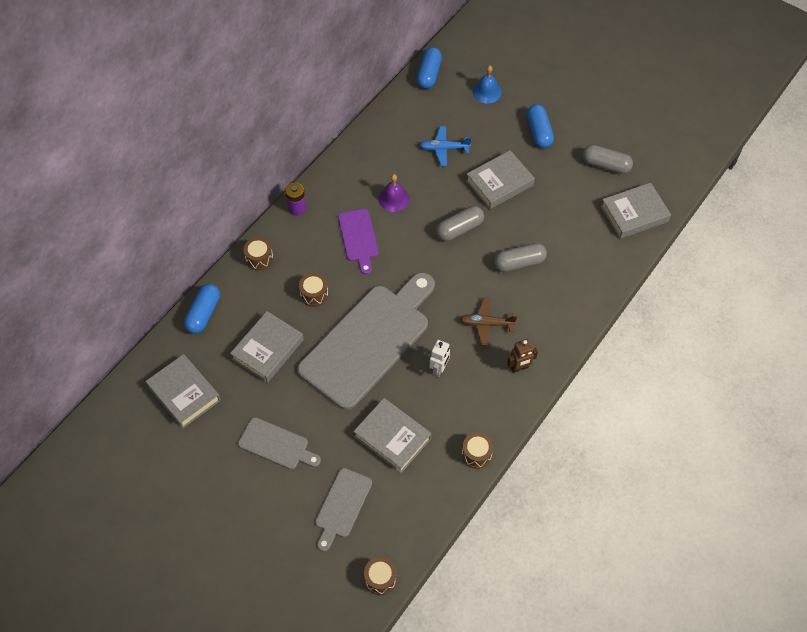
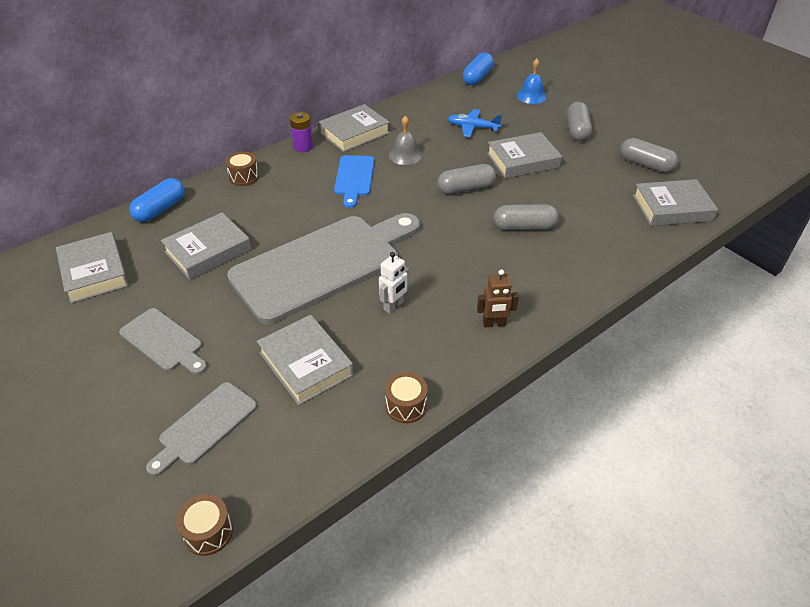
camera: 15 degrees right, 15 degrees down
(314, 294) = (284, 214): brown drum -> none
(337, 179) = (354, 133): none -> grey book
(358, 238) = (354, 178): purple cutting board -> blue cutting board
(394, 199) = (405, 155): purple bell -> grey bell
(486, 324) = (467, 274): brown plane -> none
(538, 132) = (577, 130): blue capsule -> grey capsule

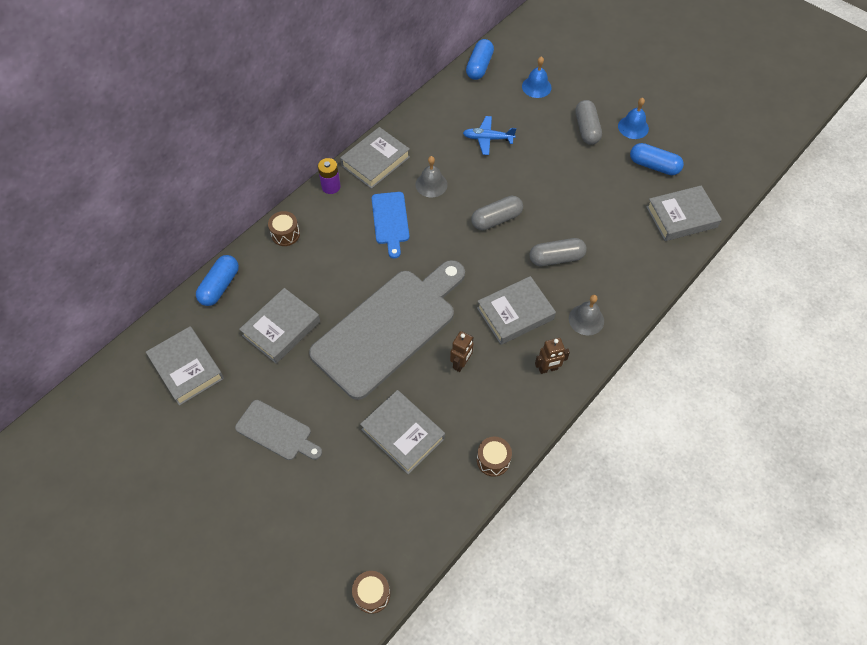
camera: 10 degrees left, 15 degrees up
(205, 426) = (339, 506): grey cutting board -> none
(393, 306) = (461, 363): white robot -> brown robot
(522, 160) = (542, 176): grey book -> grey book (515, 313)
(548, 284) = (586, 319): none -> grey bell
(627, 133) = (633, 127): none -> blue bell
(645, 164) = (654, 166): grey capsule -> blue capsule

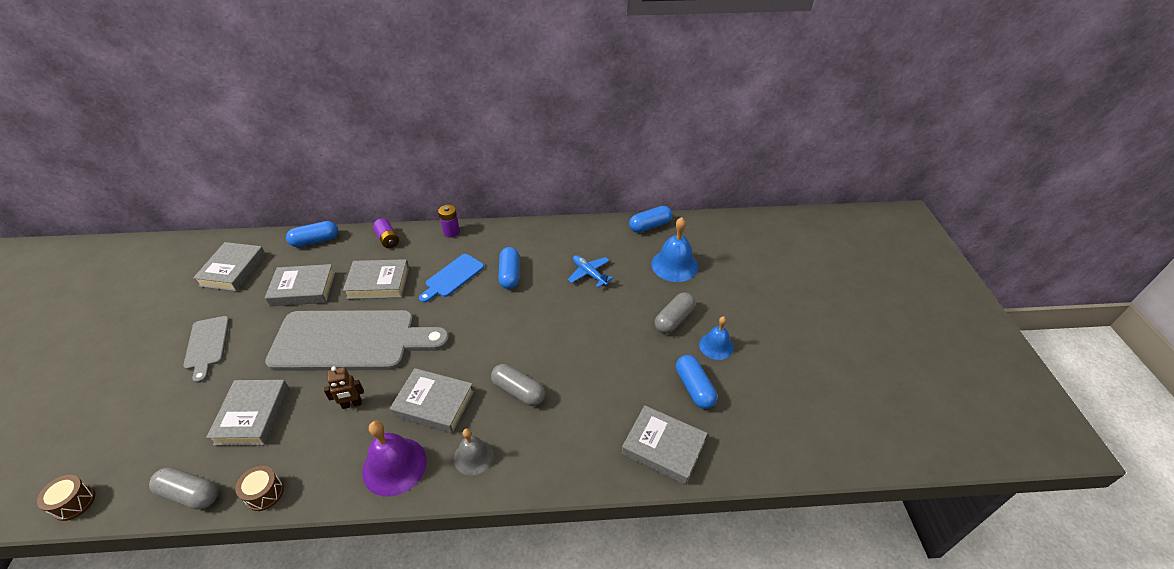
camera: 45 degrees right, 15 degrees down
(285, 234) = (388, 239): brown drum -> purple battery
(375, 161) = (498, 236): grey book -> grey book (378, 283)
(431, 184) = (510, 274): grey bell -> blue capsule
(496, 219) = (517, 329): grey capsule -> grey capsule (190, 494)
(536, 87) = (674, 265): blue bell -> blue bell, size x1.56
(548, 369) = (394, 466): brown robot -> purple bell

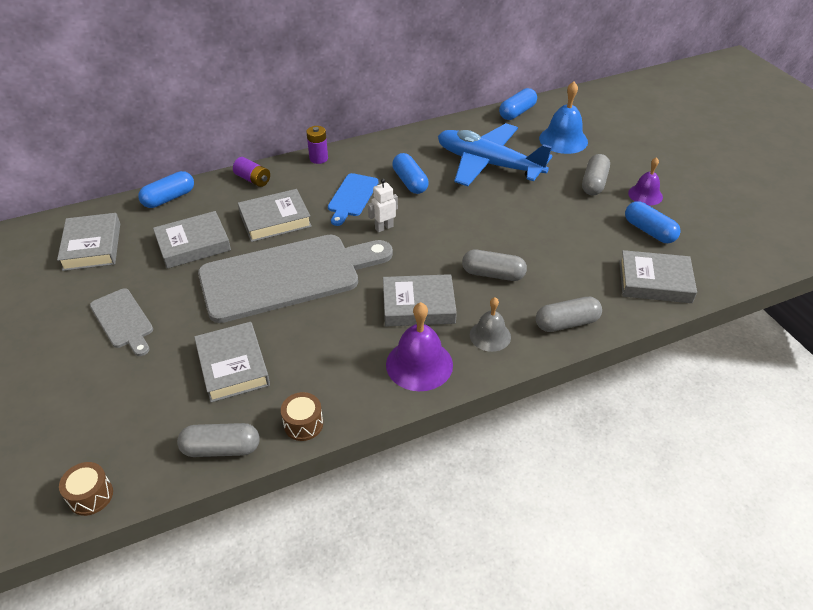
camera: 20 degrees left, 0 degrees up
(352, 404) = (334, 328): brown robot -> none
(458, 315) = (384, 227): none -> white robot
(550, 466) = (566, 323): none -> grey capsule
(589, 274) = (488, 164): blue plane -> blue plane, size x2.19
(716, 346) = (645, 195): blue bell -> purple bell

